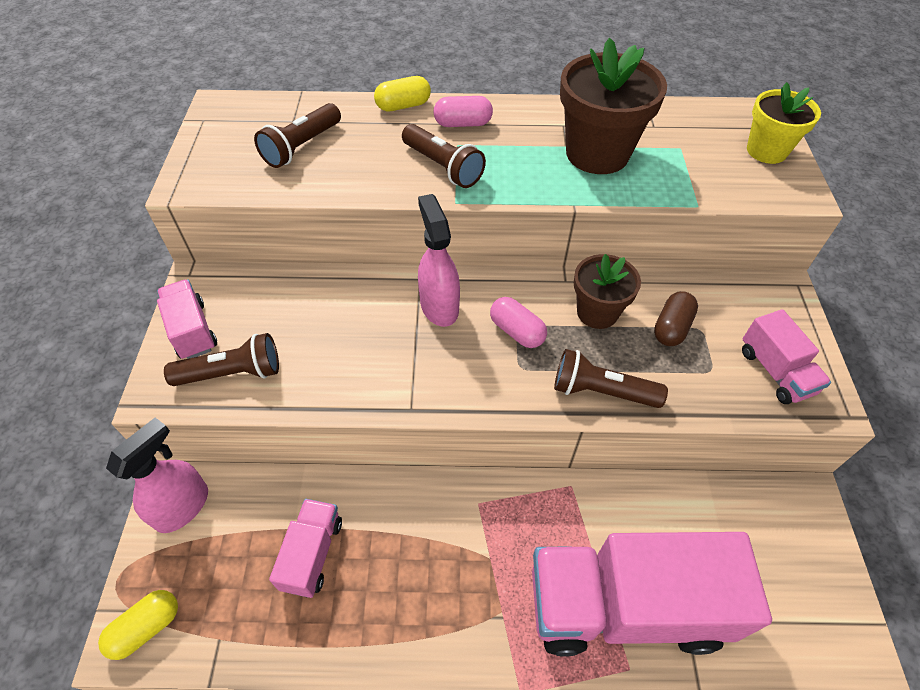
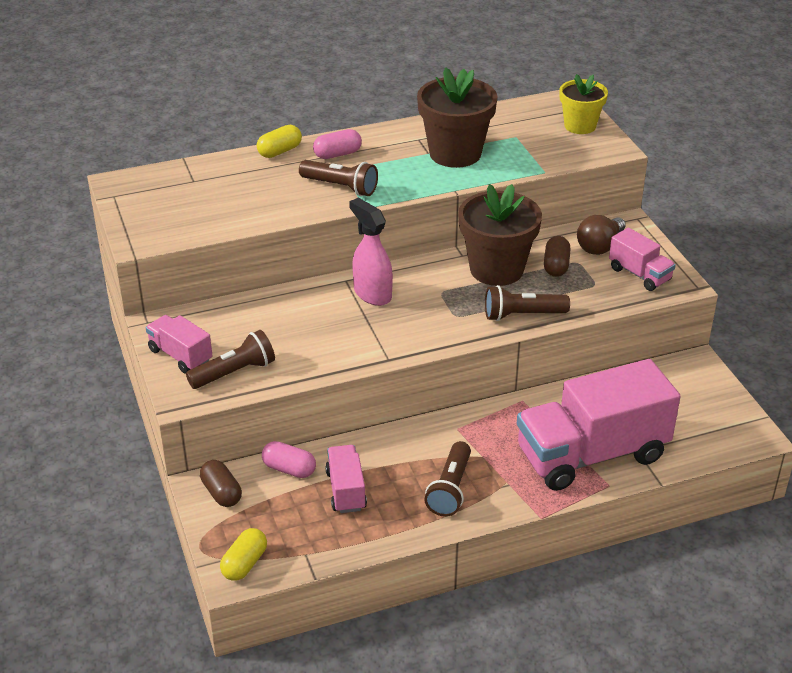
camera: 20 degrees left, 15 degrees down
(183, 506) = (221, 493): pink spray bottle -> brown capsule
(301, 147) = (215, 197): brown flashlight -> brown flashlight (450, 489)
(516, 331) = (441, 295): pink capsule -> pink capsule (289, 469)
(597, 312) = (496, 269): brown flower pot -> brown flower pot, size x1.59
(736, 314) = (599, 246): none -> brown light bulb

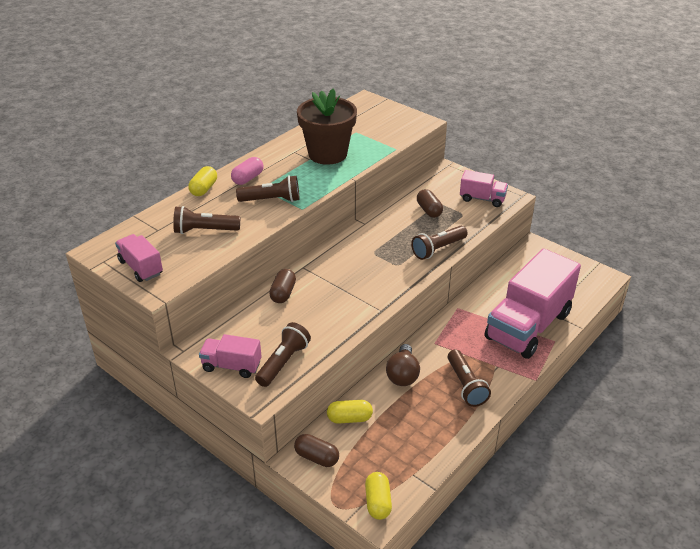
camera: 30 degrees left, 0 degrees up
(239, 197) = (204, 230): none -> brown flashlight
(289, 469) = (349, 418): pink capsule -> yellow capsule
(298, 301) = (283, 293): none -> brown capsule
(346, 490) = (400, 416): pink truck -> pink truck (141, 267)
(372, 294) = (329, 270): pink spray bottle -> none
(496, 269) = (395, 225): brown flower pot -> none
(580, 126) = (389, 114): yellow flower pot -> none
(599, 246) = (443, 189): brown light bulb -> brown light bulb (402, 375)

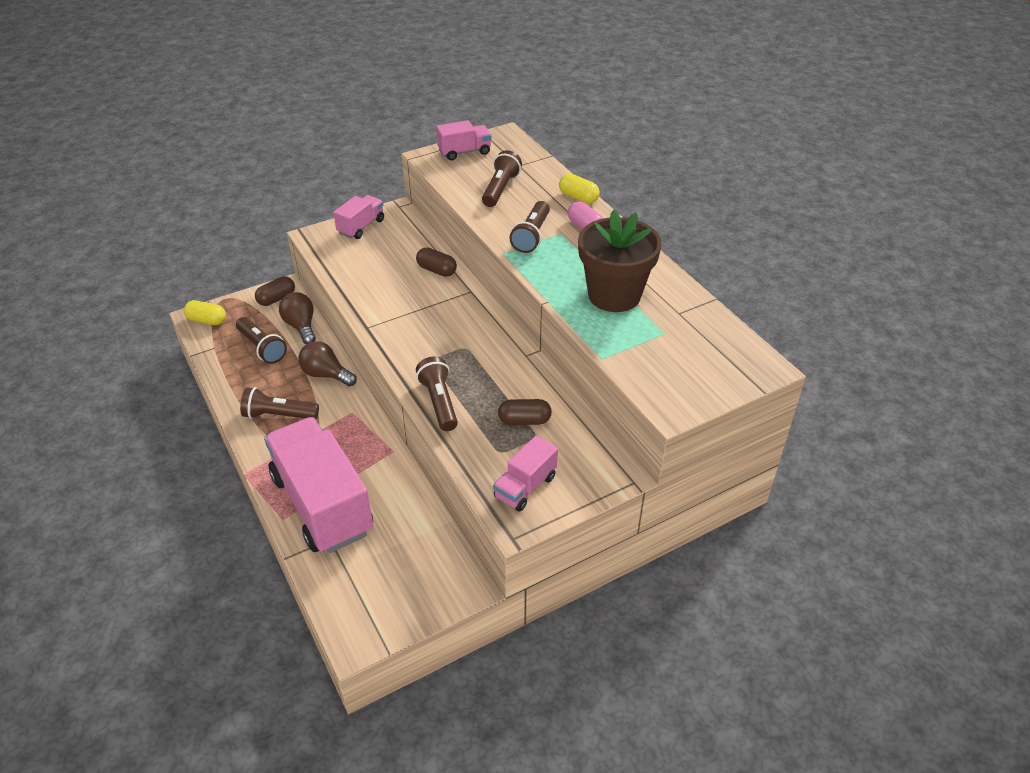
camera: 110 degrees right, 5 degrees up
(283, 362) = (344, 253): brown flashlight -> brown flashlight (262, 348)
(349, 418) = (301, 326): yellow capsule -> brown light bulb

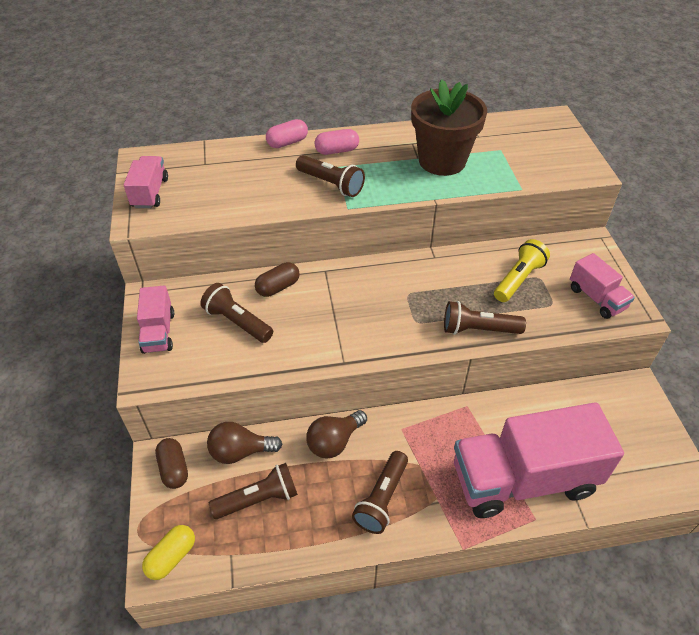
camera: 70 degrees left, 5 degrees up
(361, 227) = (158, 332): pink truck -> pink truck turned 150 degrees counterclockwise
(500, 189) = (239, 185): brown flashlight -> brown flashlight (237, 322)
(524, 420) = (518, 279): brown capsule -> yellow flashlight
(578, 198) = (287, 142): yellow capsule -> pink capsule

